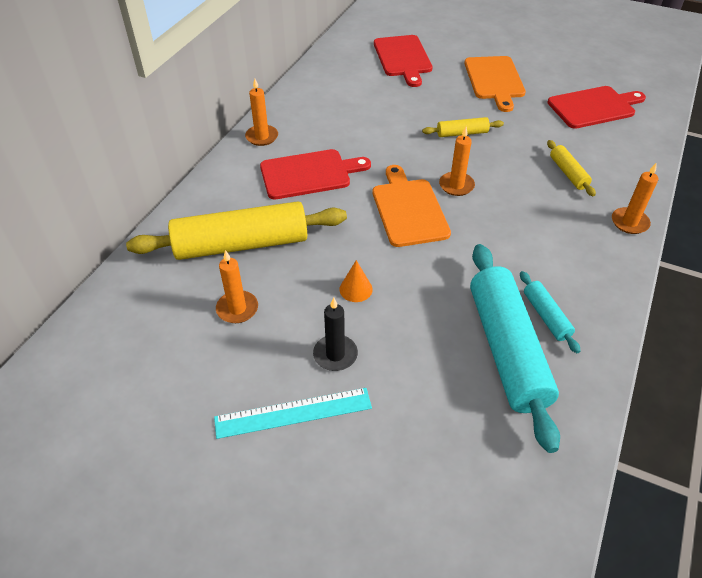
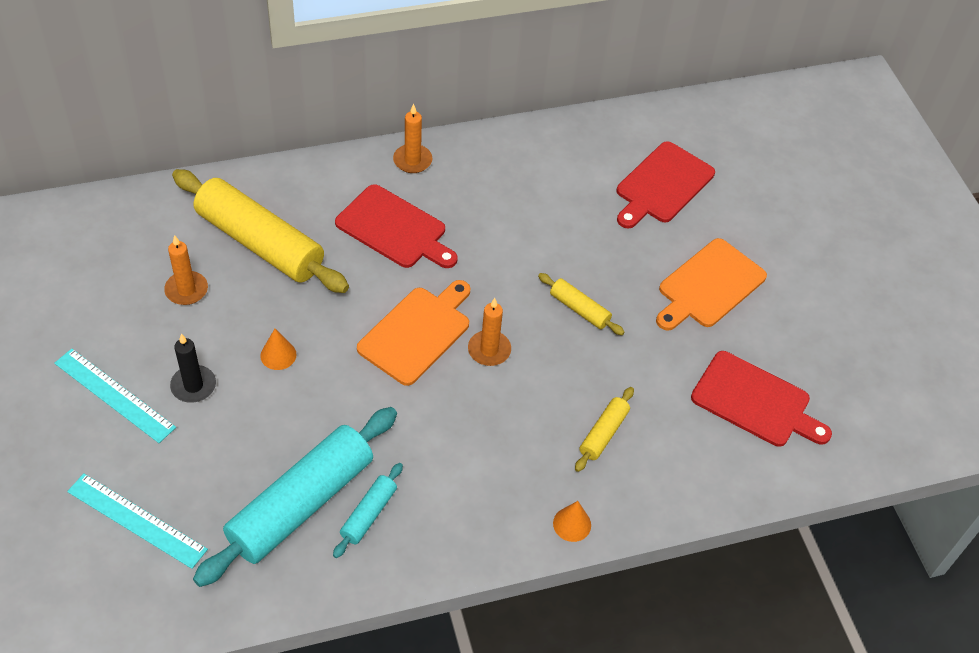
camera: 45 degrees right, 5 degrees up
(438, 467) = (136, 520): none -> turquoise ruler
(629, 222) = (572, 524): orange candle -> orange cone

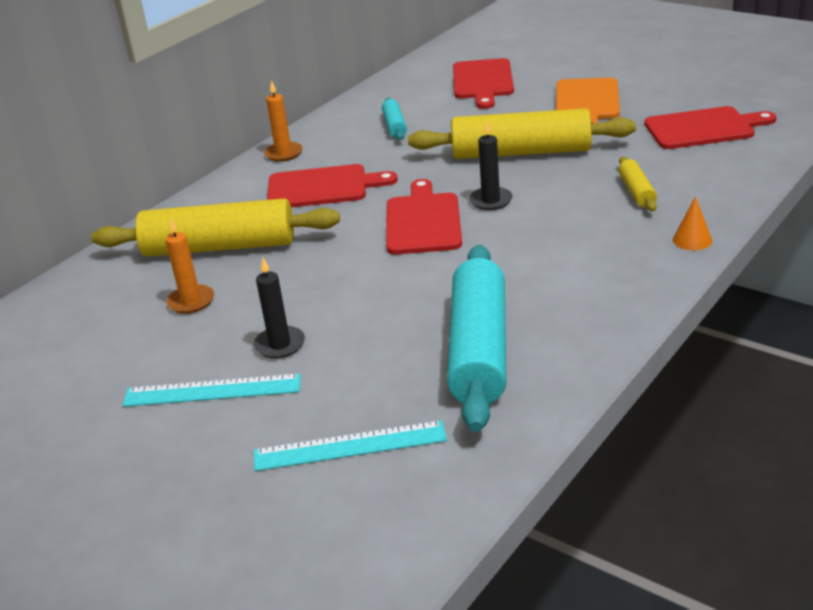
camera: 30 degrees left, 20 degrees down
(278, 355) = (328, 290): orange cone -> none
(368, 514) = (541, 322): turquoise rolling pin -> turquoise rolling pin (394, 126)
(417, 332) = (423, 221): orange cutting board -> red cutting board
(489, 350) = (490, 201): orange candle -> black candle
(579, 309) = (521, 152): yellow rolling pin -> yellow rolling pin, size x2.19

